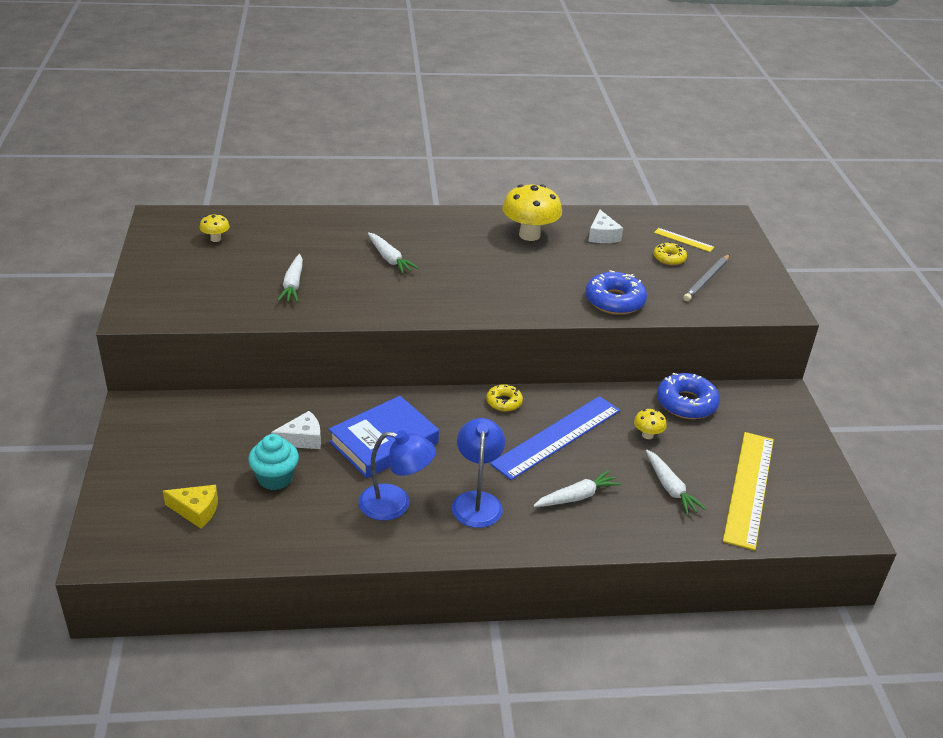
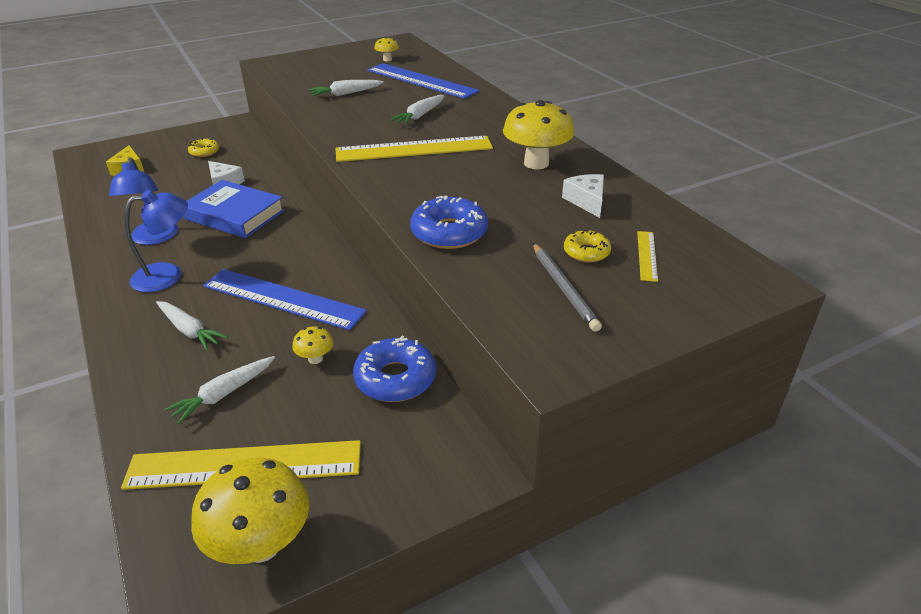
camera: 70 degrees right, 0 degrees up
(275, 478) = (172, 185): turquoise cupcake -> none
(300, 236) = (421, 81): none -> blue ruler
(460, 280) = (414, 149): none -> yellow ruler
(504, 402) = (323, 257): yellow donut -> yellow donut (204, 152)
(602, 235) = (587, 201): white cheese -> white cheese turned 105 degrees clockwise
(706, 280) = (563, 288): grey pencil -> grey pencil turned 120 degrees counterclockwise
(819, 491) = (261, 544): none -> yellow mushroom

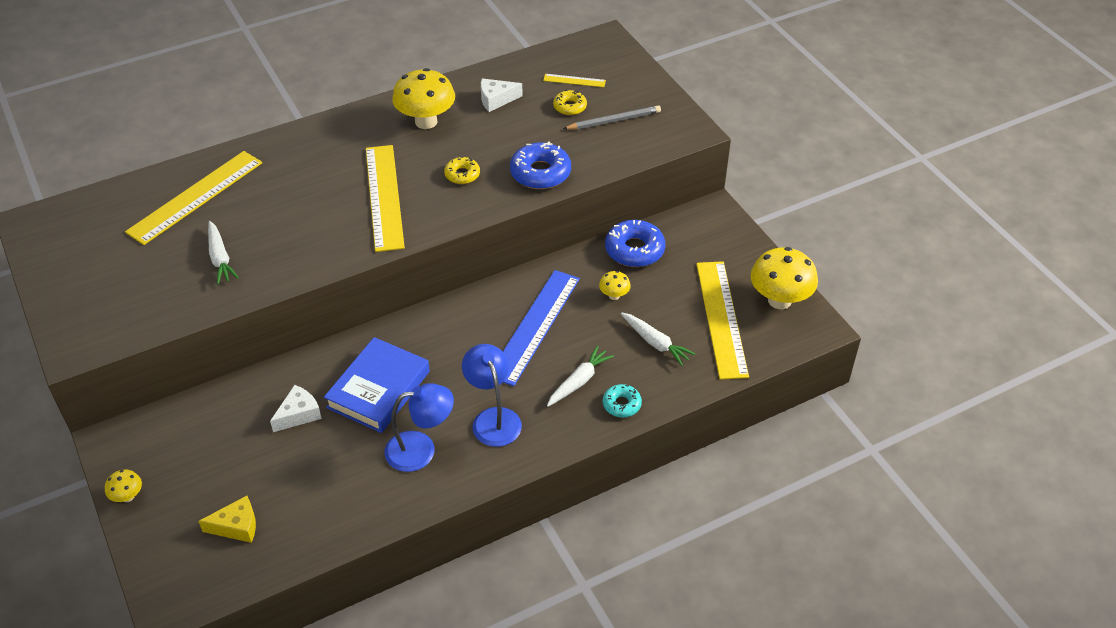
camera: 90 degrees left, 10 degrees up
(139, 363) = (621, 404): none -> turquoise donut
(204, 152) = (203, 454): yellow donut -> yellow donut (462, 175)
(387, 59) = (107, 229): yellow mushroom -> yellow mushroom (128, 496)
(420, 116) = (302, 195): white carrot -> none
(421, 81) = (196, 197): blue ruler -> yellow ruler

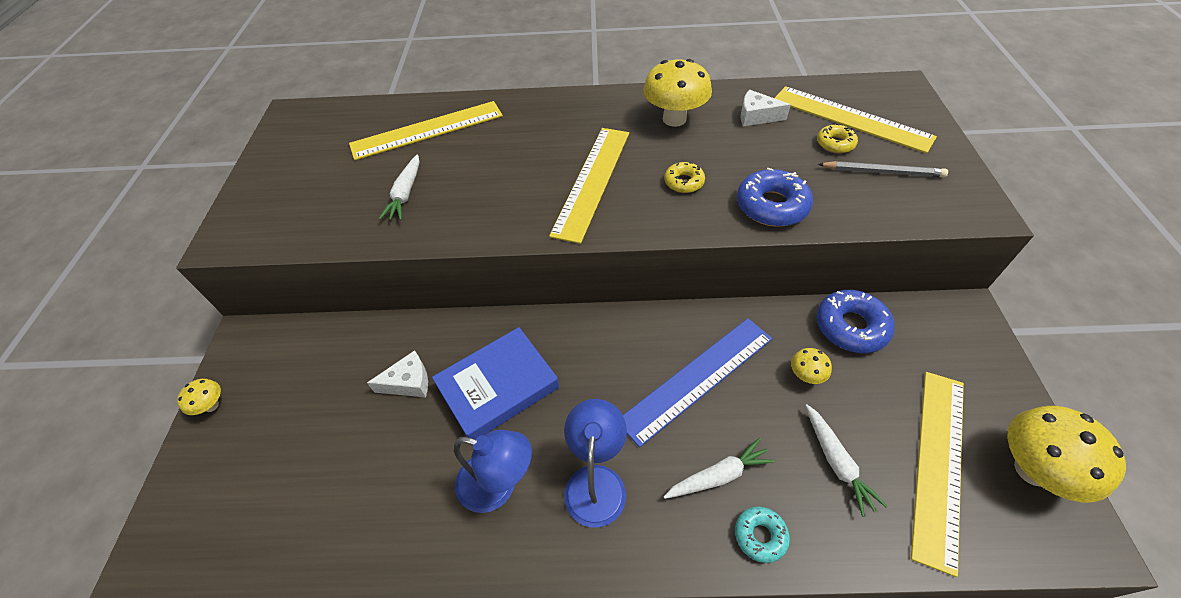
camera: 30 degrees right, 5 degrees up
(237, 526) = (270, 492): yellow cheese -> none
(574, 80) = (851, 118): yellow ruler -> yellow ruler, size x2.25

